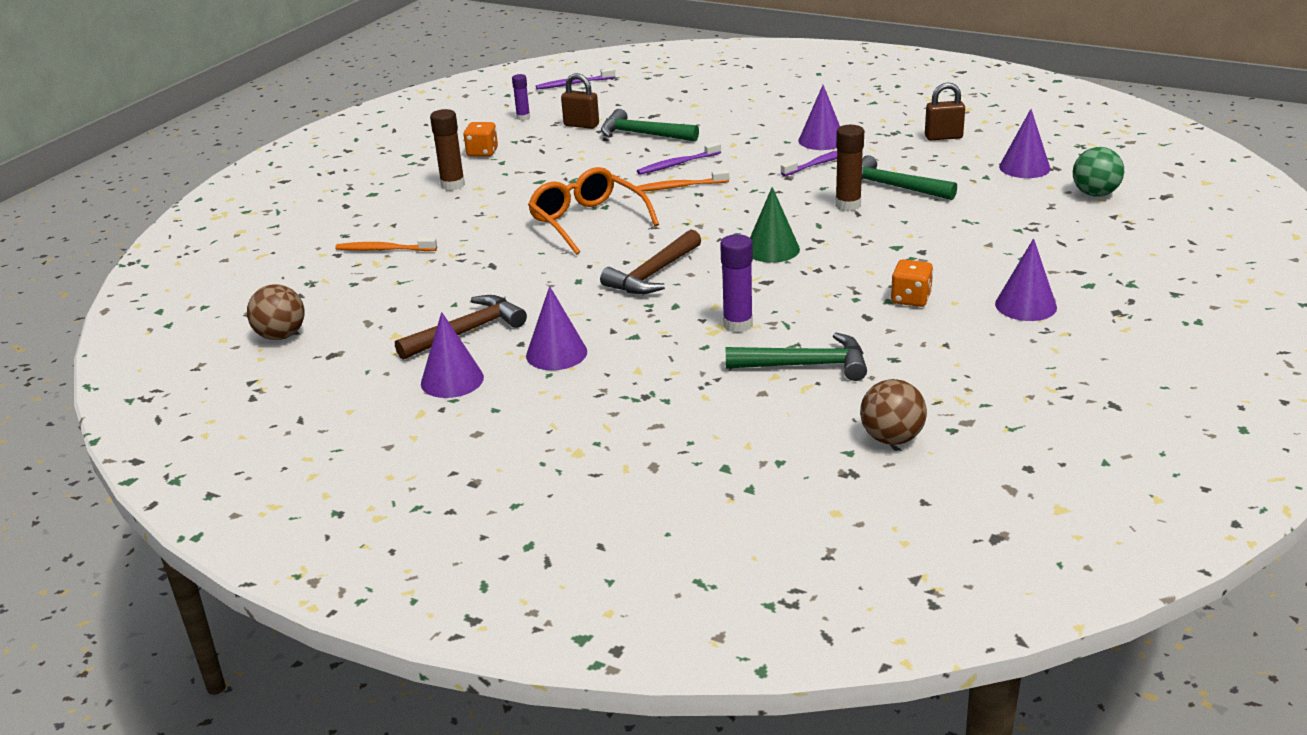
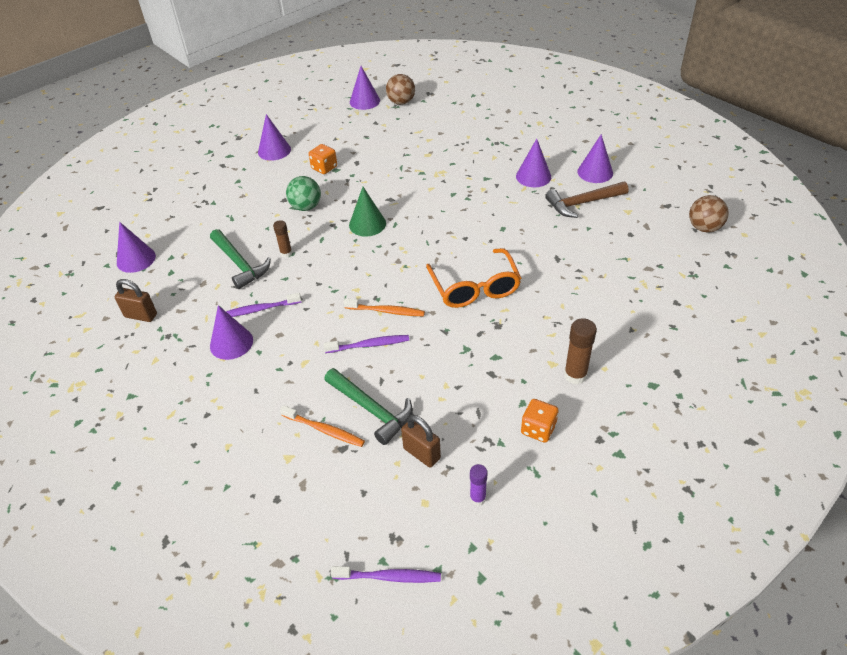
camera: 160 degrees left, 15 degrees up
(384, 250) = (638, 297): orange toothbrush -> orange toothbrush (324, 430)
(653, 274) = (453, 221): brown hammer -> none
(737, 325) = (426, 172): purple glue stick -> none
(805, 365) = (410, 142): green hammer -> none
(848, 205) = (286, 253): brown glue stick -> brown glue stick, size x0.63
(970, 425) = (364, 101): none -> purple cone
(1095, 194) = (132, 220): green ball -> green ball (306, 207)

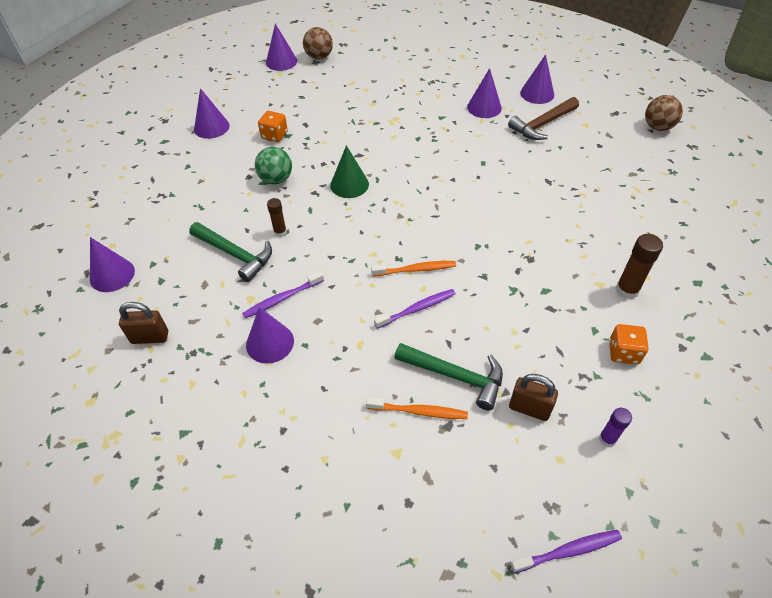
camera: 20 degrees left, 5 degrees up
(474, 287) = (488, 226): orange glasses -> none

